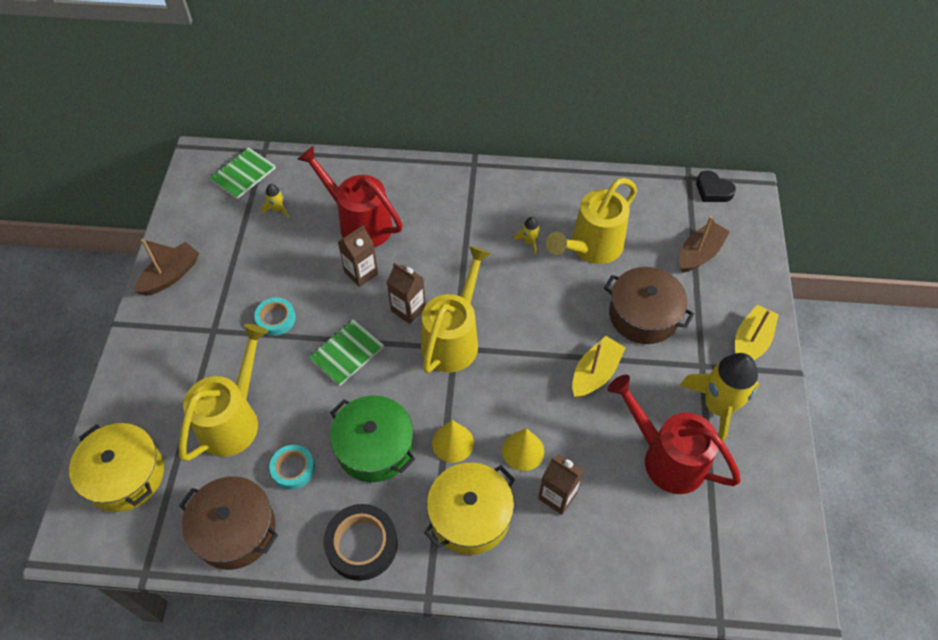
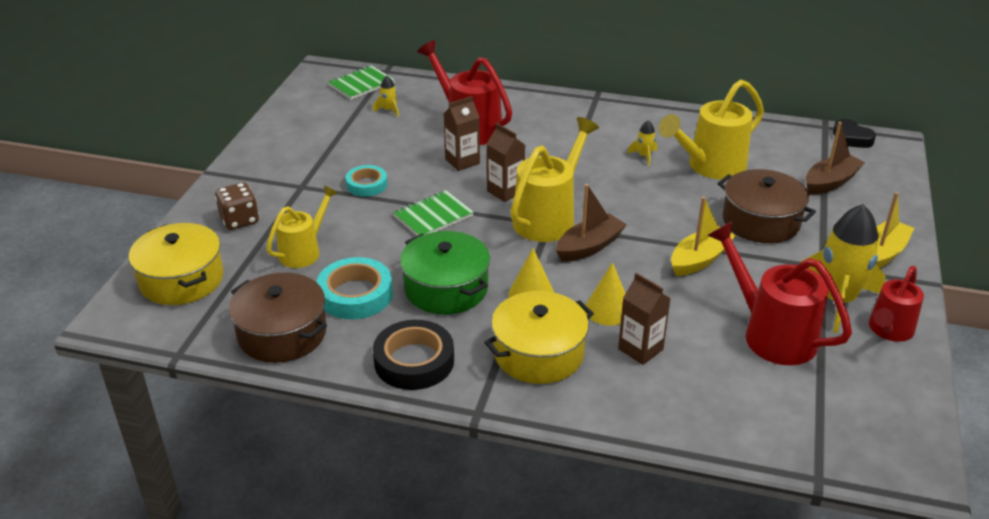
camera: 10 degrees right, 20 degrees down
(163, 386) = (239, 220): none -> brown dice
(171, 275) = (271, 145): brown boat -> brown boat (589, 246)
(234, 419) = (304, 251): yellow watering can -> yellow watering can, size x0.63
(293, 469) = (355, 294): turquoise tape -> turquoise tape, size x1.58
(763, 437) = (888, 330): none -> red watering can

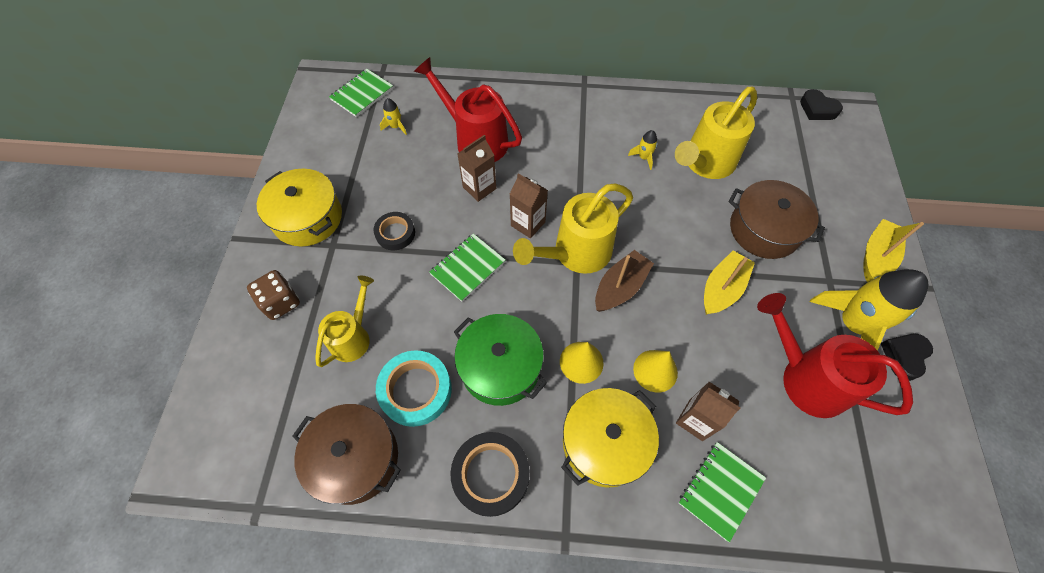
camera: 10 degrees left, 25 degrees up
(181, 279) = (239, 397): yellow pot -> yellow pot (307, 218)
(367, 184) = (395, 233): turquoise tape -> black tape
(549, 217) = (575, 253): yellow watering can -> yellow watering can turned 150 degrees counterclockwise
(651, 402) = (720, 490): none -> green notebook
(830, 182) = (812, 169): brown boat -> none
(888, 330) = (904, 356): red watering can -> black heart

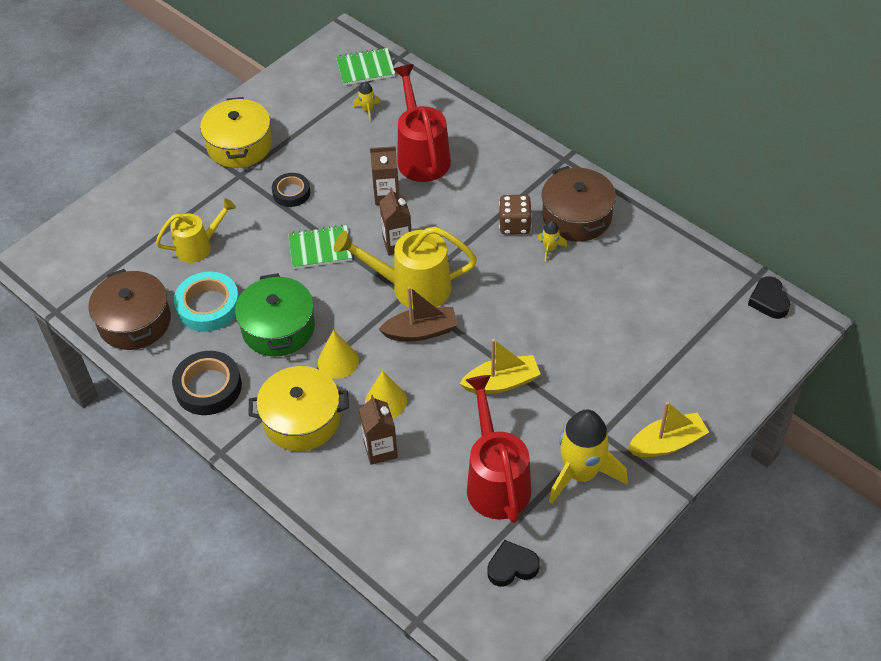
camera: 40 degrees right, 10 degrees down
(281, 302) = (172, 194): brown dice -> brown dice (514, 225)
(705, 163) = (600, 284): yellow watering can -> none
(720, 490) = (350, 500): green notebook -> none
(764, 229) = (591, 364): brown pot -> brown pot (577, 216)
(904, 356) = (597, 521): black heart -> black heart (512, 567)

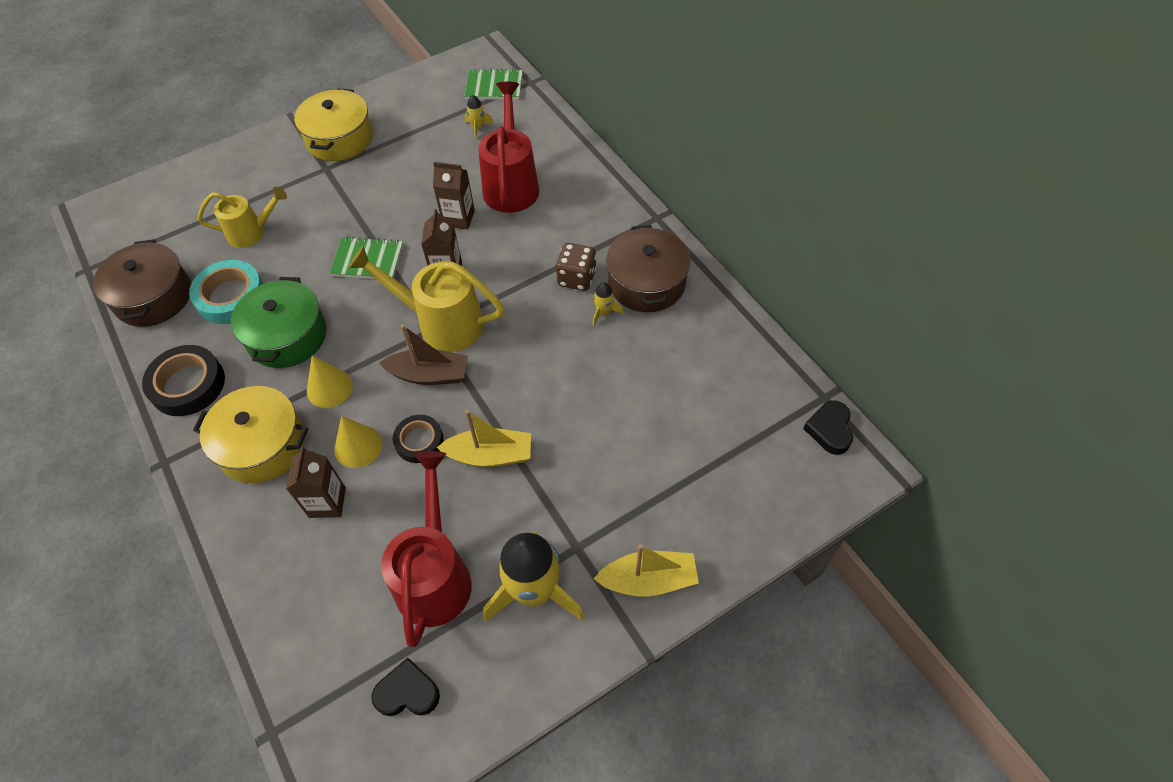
camera: 15 degrees right, 5 degrees up
(291, 193) = (366, 196): black tape -> black tape (419, 441)

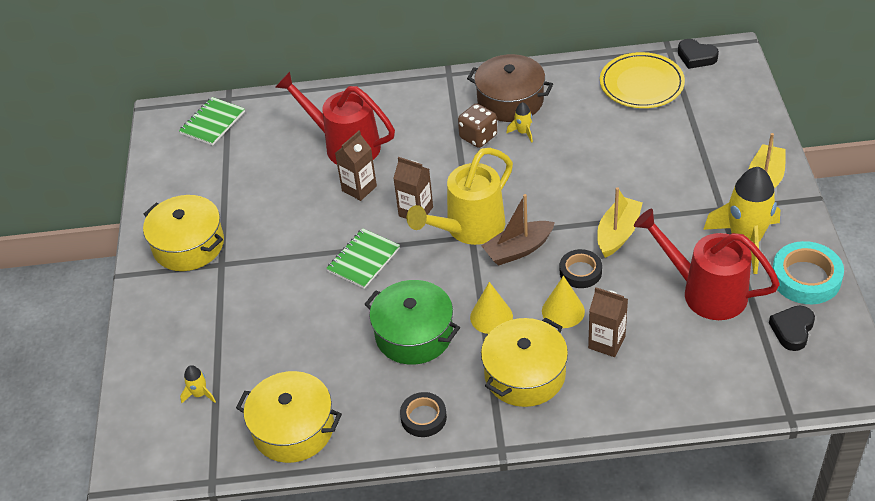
camera: 60 degrees left, 10 degrees down
(153, 297) = (293, 428): brown pot -> yellow pot
(188, 385) = (423, 417): black tape -> black tape, size x0.63
(231, 297) = (337, 367): turquoise tape -> turquoise tape (806, 278)
(252, 233) = (264, 336): yellow watering can -> none
(429, 375) = (518, 249): brown boat -> brown boat turned 150 degrees counterclockwise
(478, 128) = (257, 147): yellow rocket -> yellow rocket (200, 394)
(745, 391) = (641, 84): none -> yellow plate

